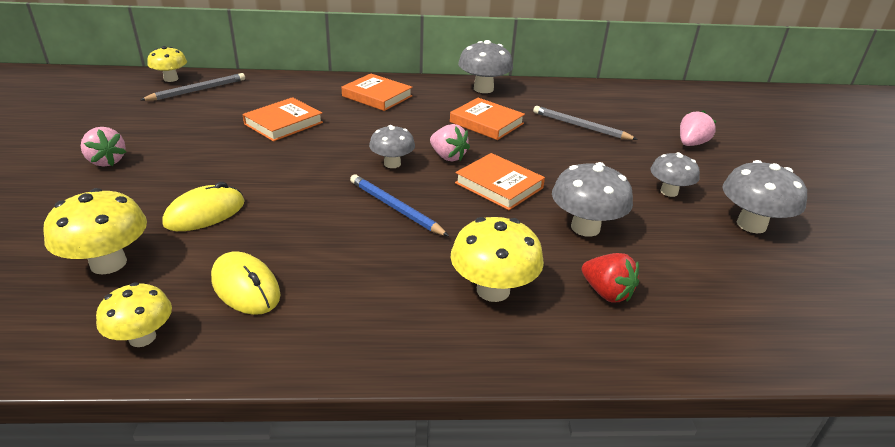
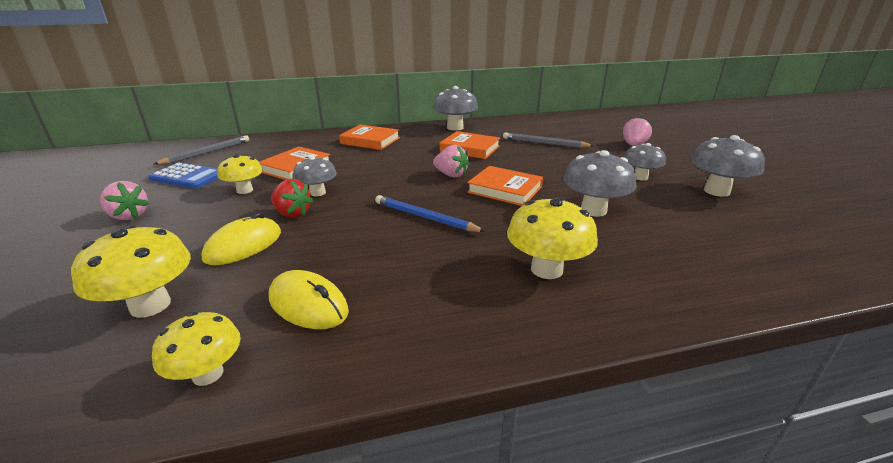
camera: 10 degrees left, 5 degrees down
(171, 79) = (179, 147): yellow mushroom -> yellow mushroom (245, 190)
(171, 120) = (187, 176): none -> blue calculator
(392, 164) = (406, 185): grey mushroom -> grey mushroom (317, 193)
(606, 293) = (643, 256): red strawberry -> red strawberry (292, 213)

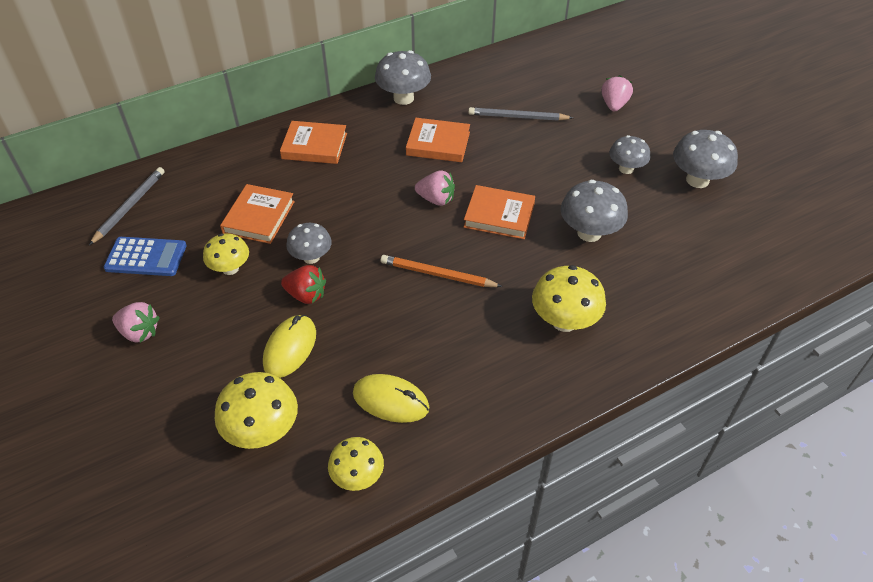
camera: 15 degrees left, 20 degrees up
(425, 217) = (438, 274): blue pencil -> orange pencil

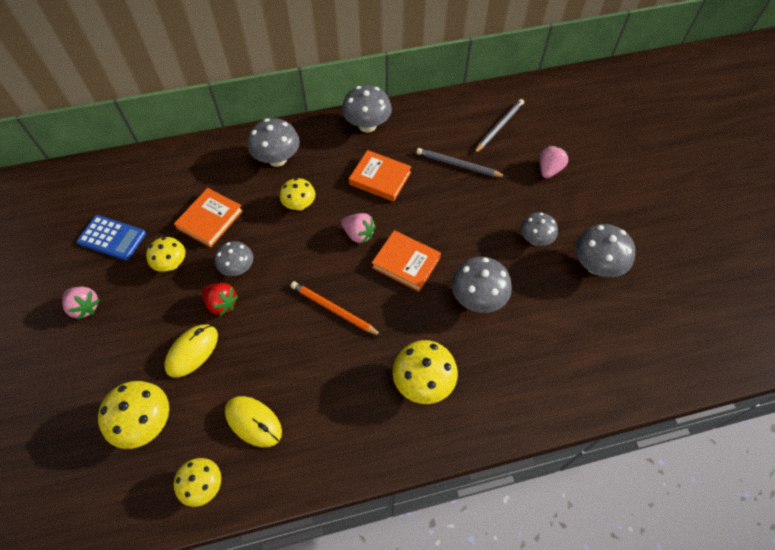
camera: 15 degrees right, 10 degrees up
(129, 207) = (115, 187): grey pencil -> grey pencil (499, 127)
(314, 146) = (277, 159): orange book -> grey mushroom
(358, 184) = (299, 205): none -> yellow mushroom

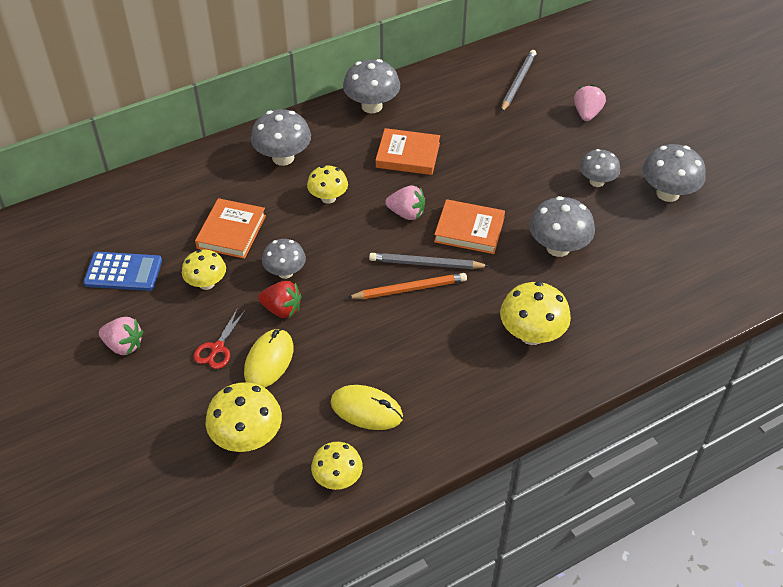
camera: 15 degrees left, 10 degrees down
(156, 328) = (217, 348): none -> red scissors
(334, 309) = (409, 289): orange pencil -> orange pencil turned 150 degrees clockwise
(458, 165) = (488, 127): grey pencil -> grey pencil (426, 264)

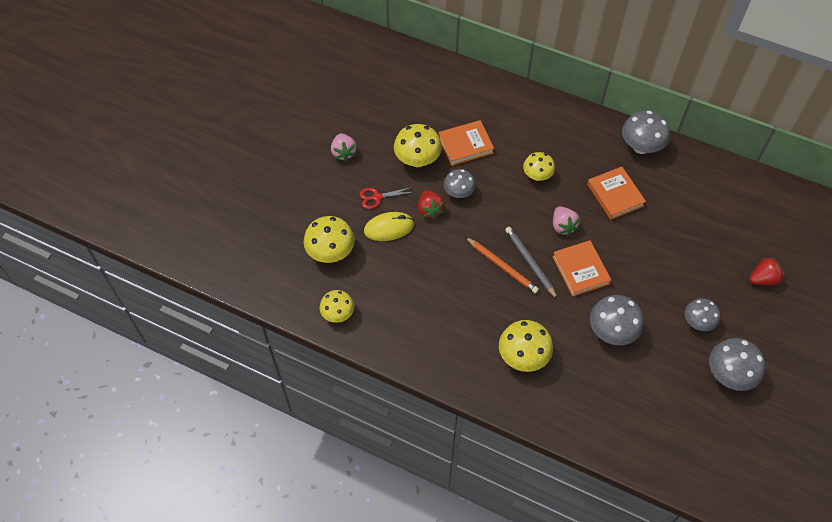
camera: 55 degrees right, 10 degrees up
(123, 272) = (391, 115): blue calculator -> none
(206, 283) = (417, 160): yellow mushroom -> yellow mushroom, size x1.51
(283, 158) = (548, 130): grey mushroom -> none
(366, 410) = (394, 299): yellow mouse -> none
(518, 82) = (752, 217): grey pencil -> none
(587, 114) = (763, 279): pink strawberry -> red strawberry

